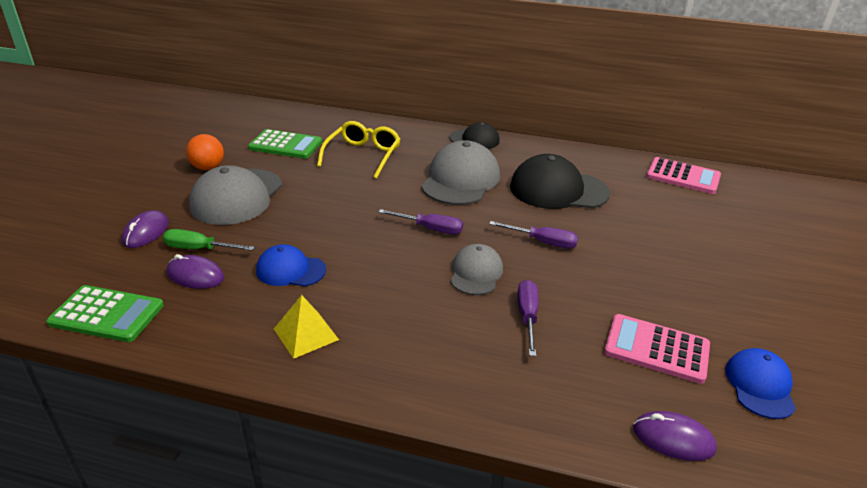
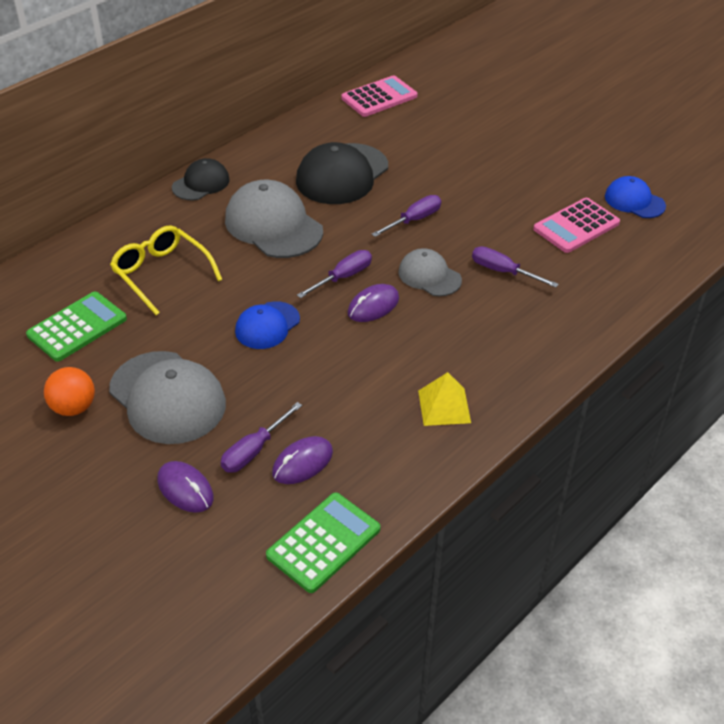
camera: 60 degrees left, 10 degrees up
(199, 249) = (254, 450): green screwdriver -> purple screwdriver
(290, 270) = (342, 391): blue cap -> blue cap (267, 325)
(673, 439) = (657, 262): purple mouse -> purple mouse (373, 306)

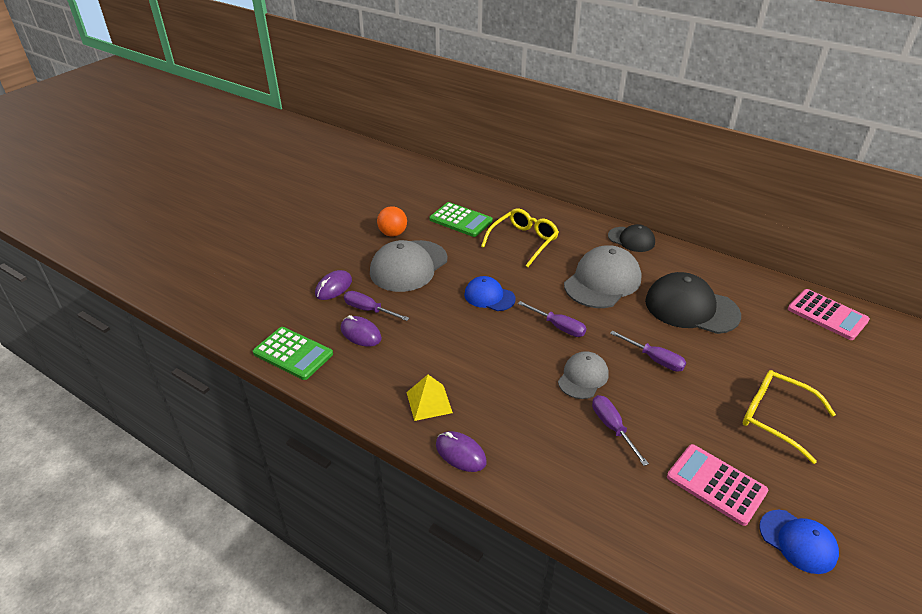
camera: 80 degrees right, 5 degrees down
(373, 306) = (531, 348): purple mouse -> purple mouse (460, 453)
(503, 271) = (612, 427): purple screwdriver -> purple screwdriver turned 45 degrees counterclockwise
(505, 170) = (776, 417): none -> yellow glasses
(634, 201) = (798, 541): blue cap -> blue cap turned 105 degrees clockwise

